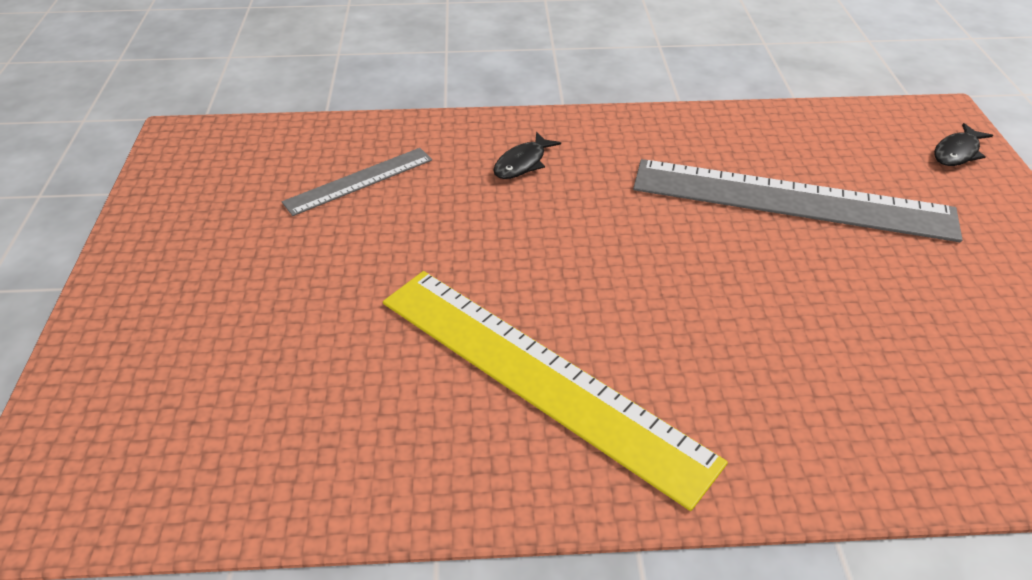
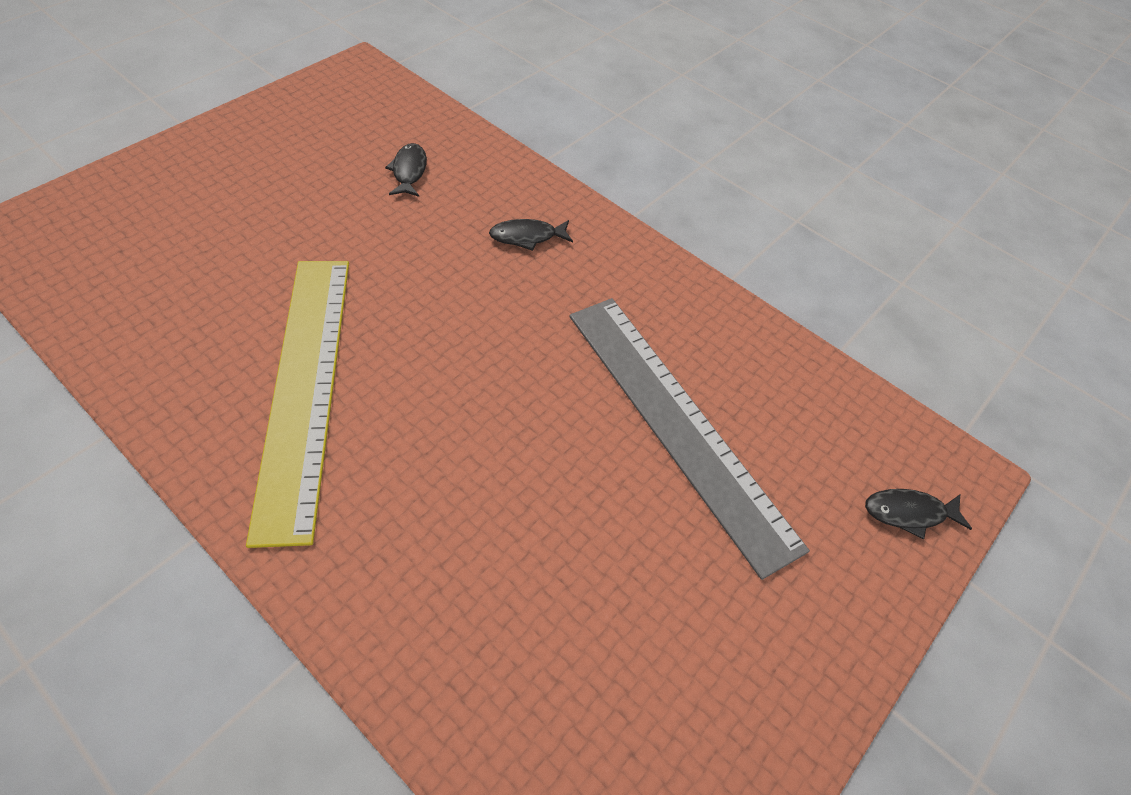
camera: 40 degrees right, 10 degrees up
(359, 181) = (409, 171): grey ruler -> black fish

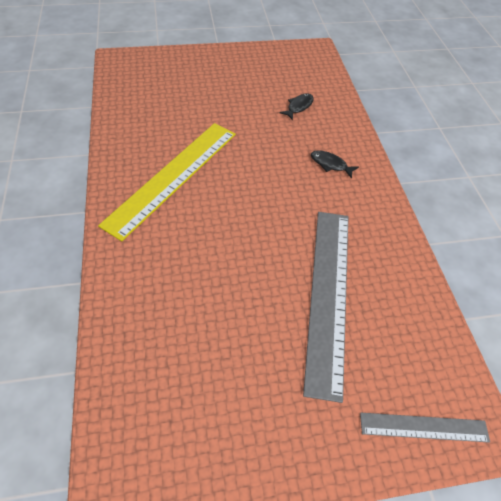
camera: 40 degrees right, 0 degrees up
(909, 513) = (424, 427): black fish -> grey ruler

